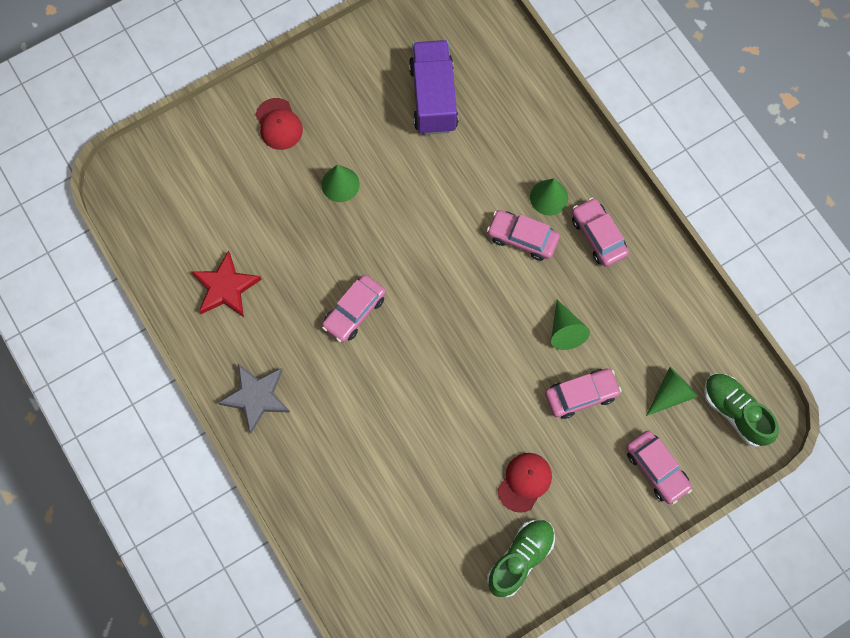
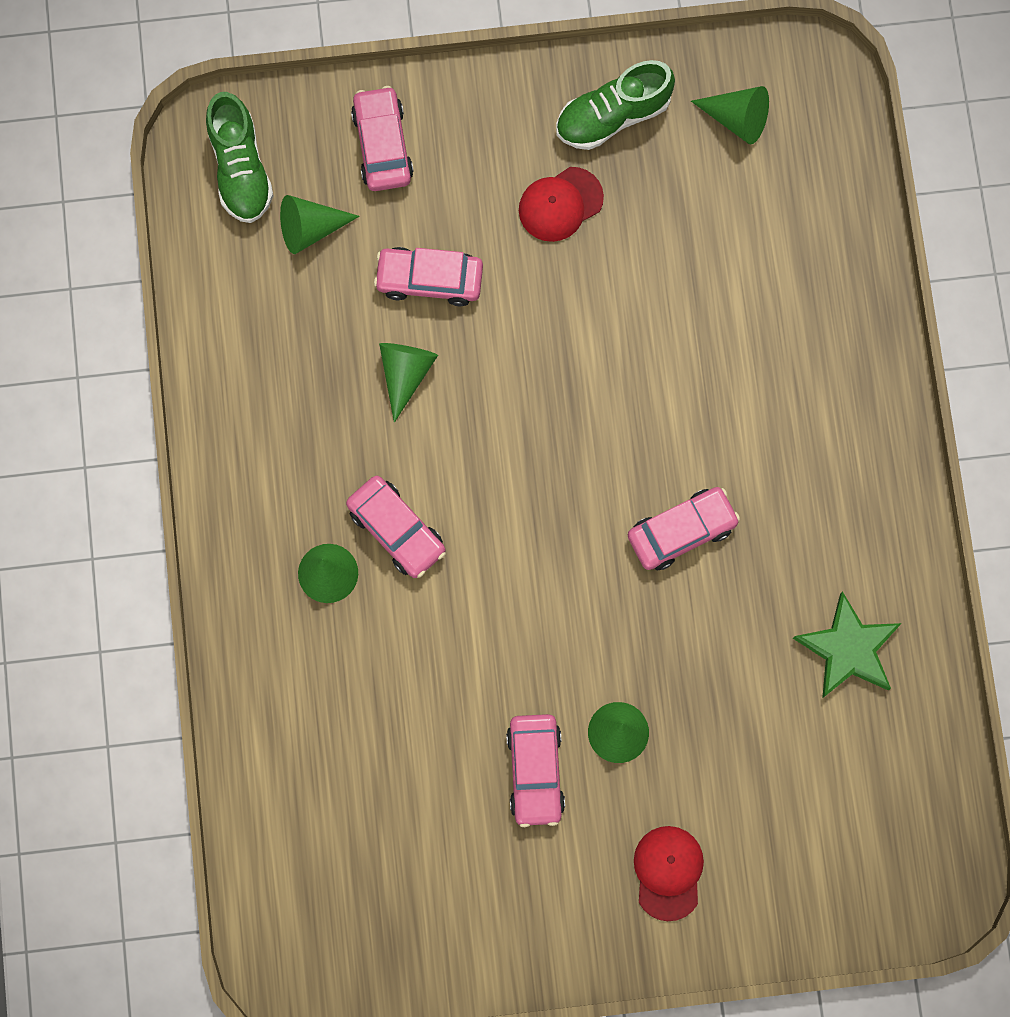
camera: 155 degrees left, 5 degrees up
(225, 287) = (848, 649): red star -> green star
(256, 397) = (867, 473): grey star -> none
(433, 97) = (417, 808): purple truck -> none
(438, 595) = (737, 119): none -> green cone
(598, 236) = (289, 484): pink car -> pink car (535, 771)

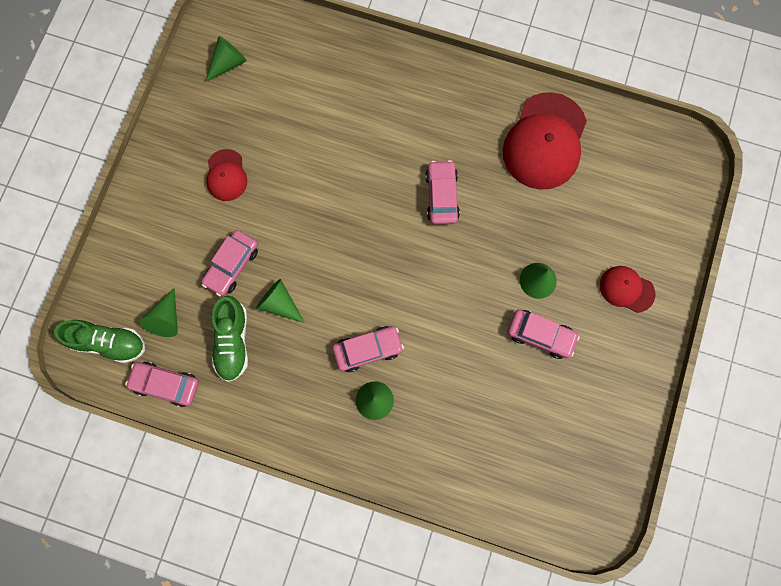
camera: 65 degrees left, 0 degrees up
(382, 145) = (139, 256): pink car -> pink car (166, 384)
(613, 115) = (191, 125): green shoe -> green shoe (233, 341)
(848, 649) = (545, 141): green star -> red cap

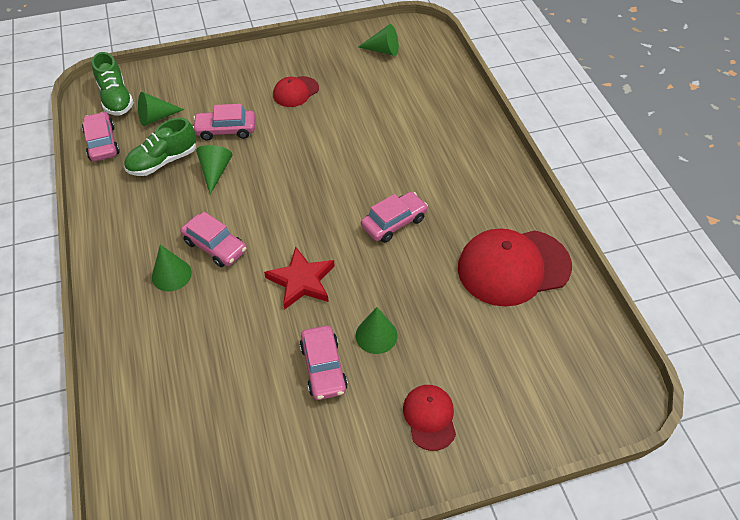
camera: 55 degrees right, 25 degrees down
(451, 303) = (301, 281): none -> red star

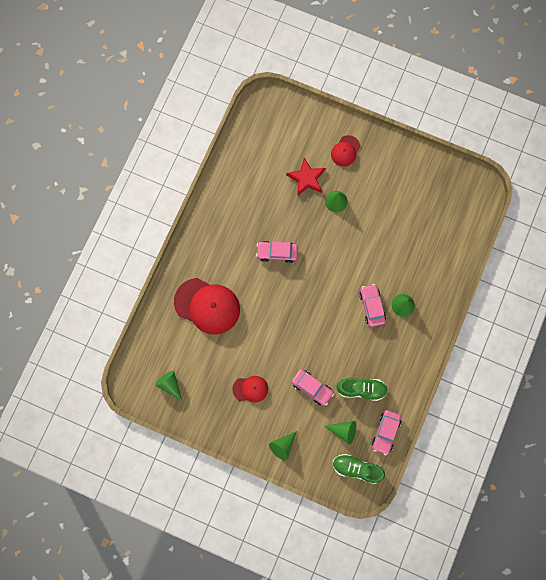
camera: 140 degrees left, 25 degrees up
(116, 99) = (357, 468): green shoe -> green shoe turned 90 degrees counterclockwise
(215, 172) = (339, 359): green cone -> green cone (283, 446)
(301, 281) = (346, 254): red star -> red star (306, 178)
(323, 367) = (370, 204): pink car -> none
(513, 267) = (246, 186): red cap -> red cap (207, 306)

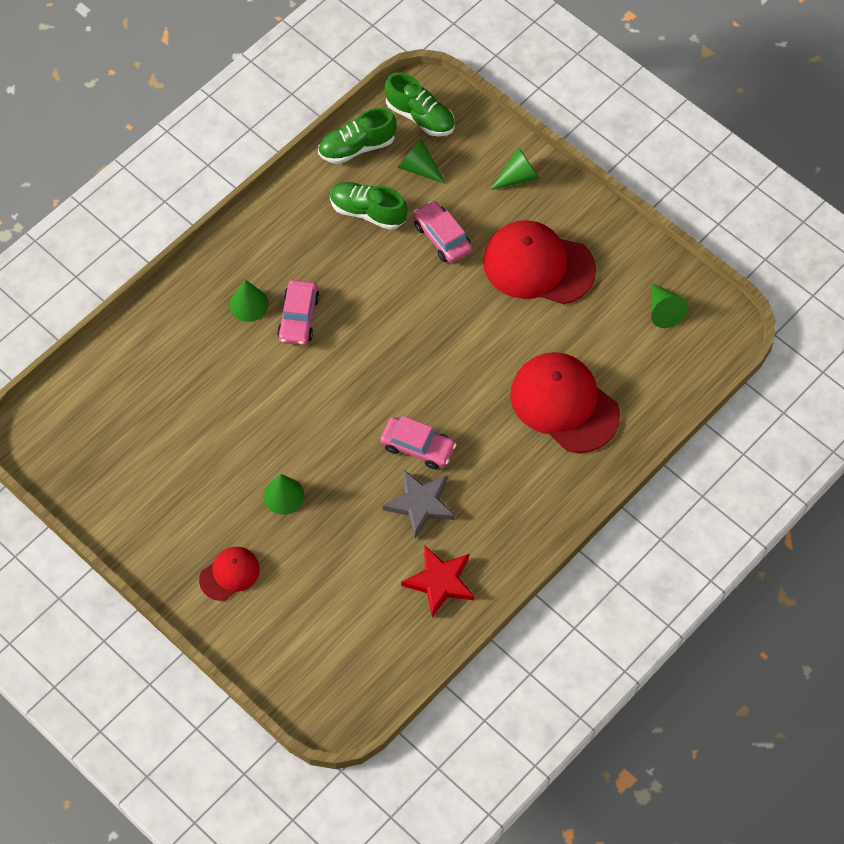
camera: 160 degrees left, 15 degrees down
(250, 389) = (538, 265): red cap -> red cap, size x1.93
(263, 221) = (420, 504): none -> grey star
(306, 178) = (317, 550): red star -> red star (440, 582)
(385, 432) = (357, 147): pink car -> green shoe

